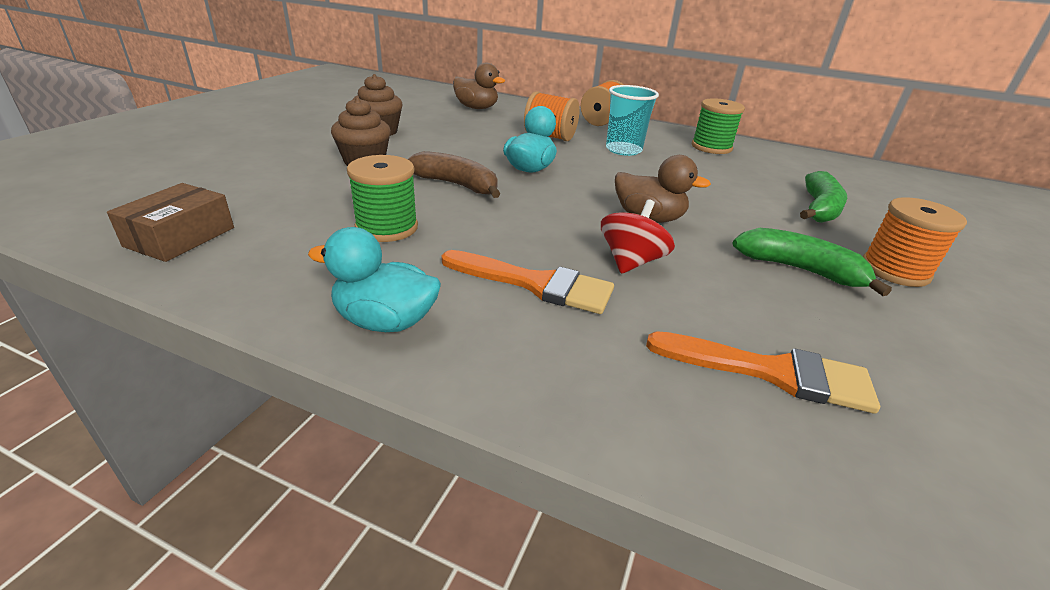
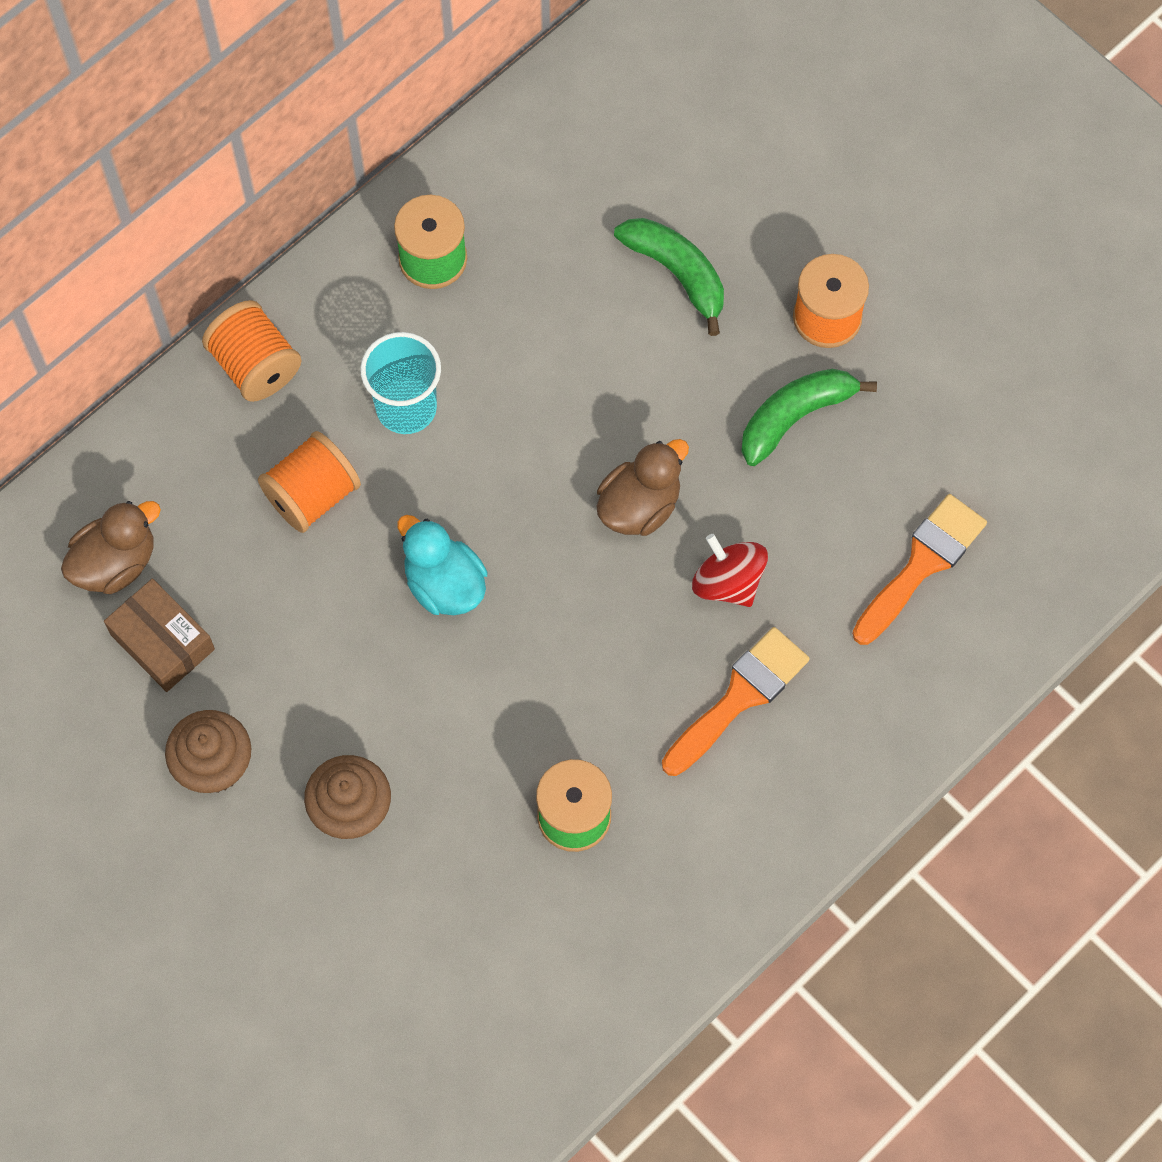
camera: 65 degrees left, 35 degrees up
(180, 237) = (532, 1037): brown box -> brown box (162, 642)
(385, 321) = (758, 850): turquoise duck -> none
(456, 185) = (472, 703): brown banana -> none

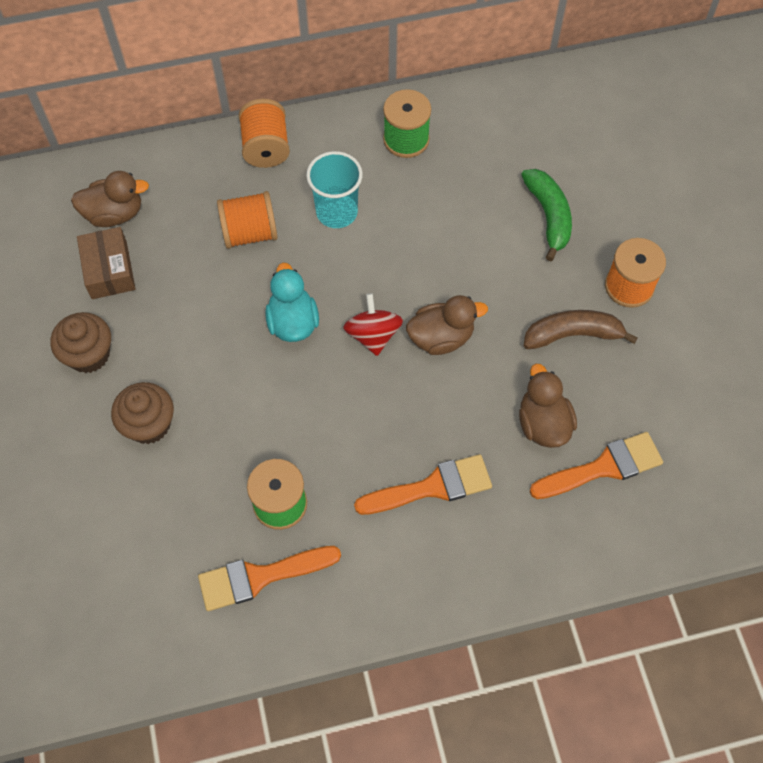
camera: 30 degrees right, 5 degrees down
(606, 913) = (260, 577): none -> orange brush
(728, 582) = (468, 412): red spinning top -> red spinning top (373, 335)
(795, 417) = (573, 335): green banana -> brown banana
(823, 548) = (543, 423): none -> brown duck

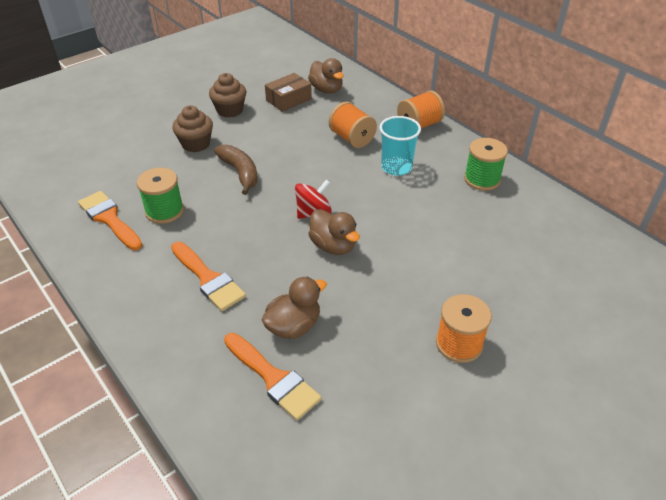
camera: 65 degrees right, 20 degrees down
(293, 322) = (300, 175): turquoise duck -> none
(548, 216) = (484, 272): green banana -> none
(573, 335) = (386, 320): brown banana -> brown banana (240, 173)

